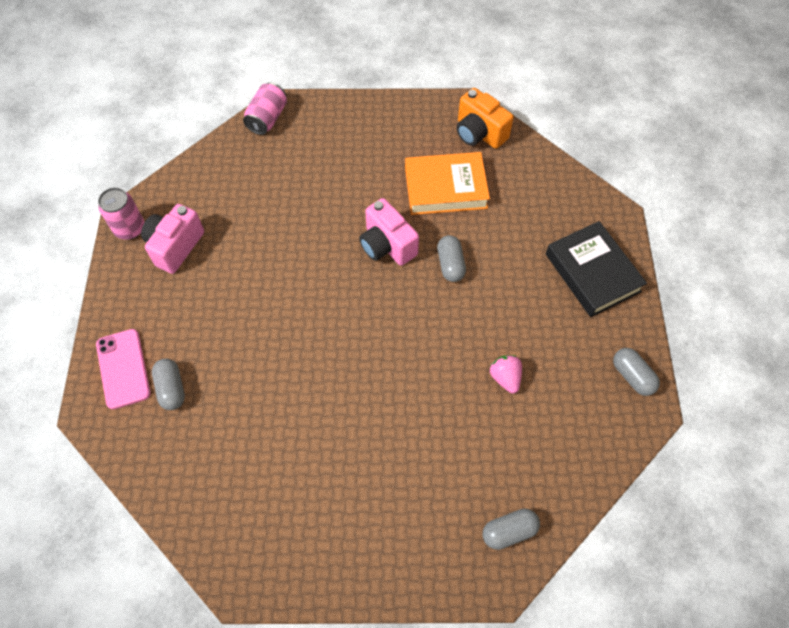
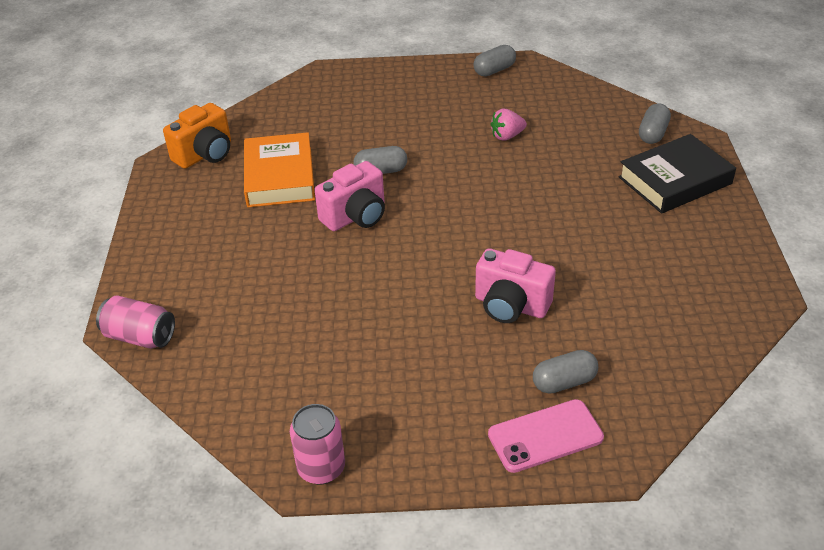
camera: 90 degrees left, 20 degrees down
(175, 246) = (354, 409): pink camera -> pink camera (510, 306)
(509, 531) = (653, 134): grey capsule -> grey capsule turned 45 degrees clockwise
(592, 272) = (389, 87): black book -> black book (675, 180)

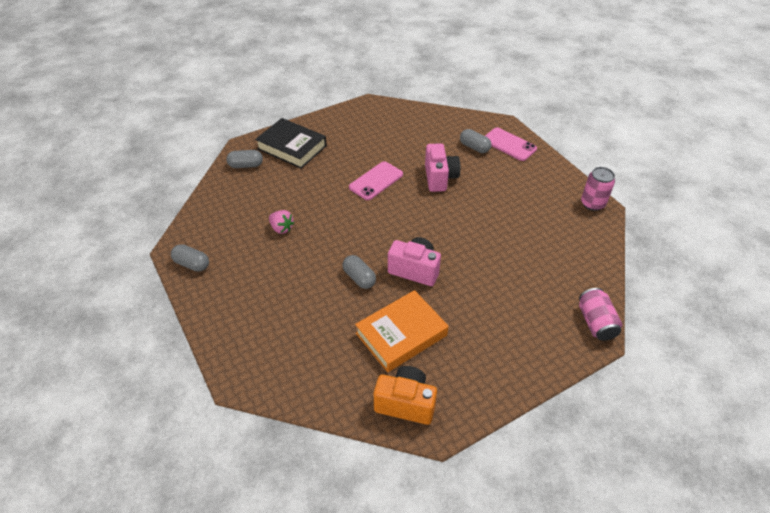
camera: 120 degrees left, 5 degrees up
(546, 237) = (376, 181): none -> pink phone

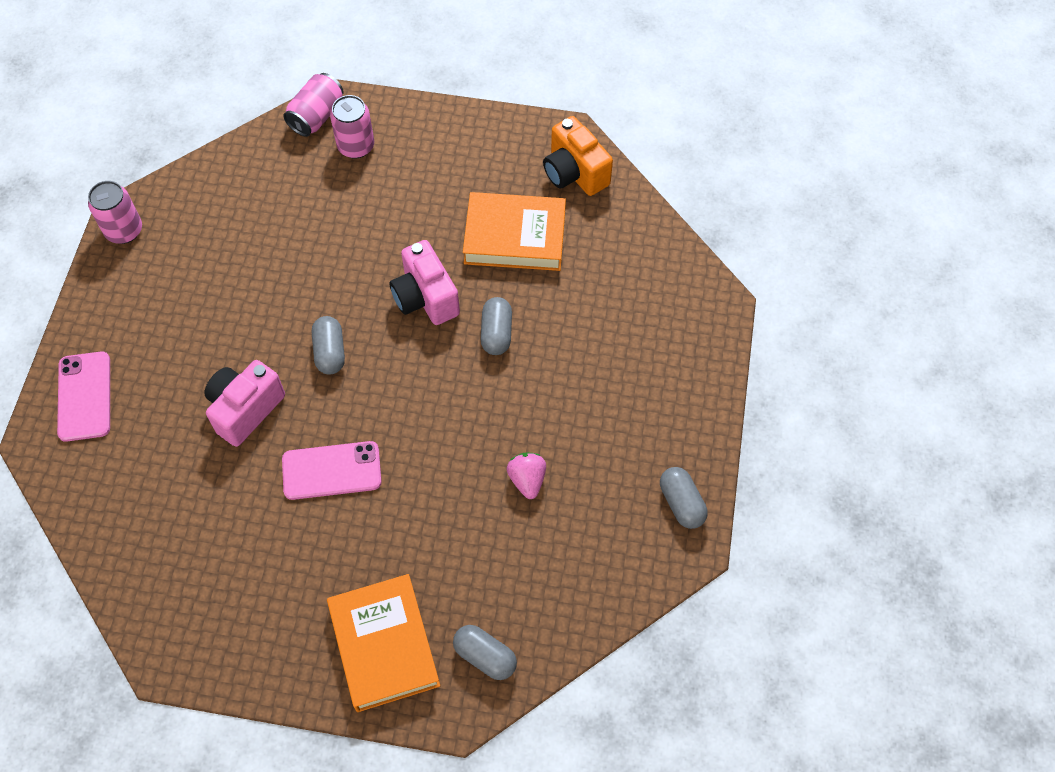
camera: 140 degrees left, 15 degrees up
(292, 147) = (384, 645): black book -> orange book
(474, 147) = (135, 428): grey capsule -> grey capsule (330, 352)
(551, 321) = (356, 146): none -> pink can

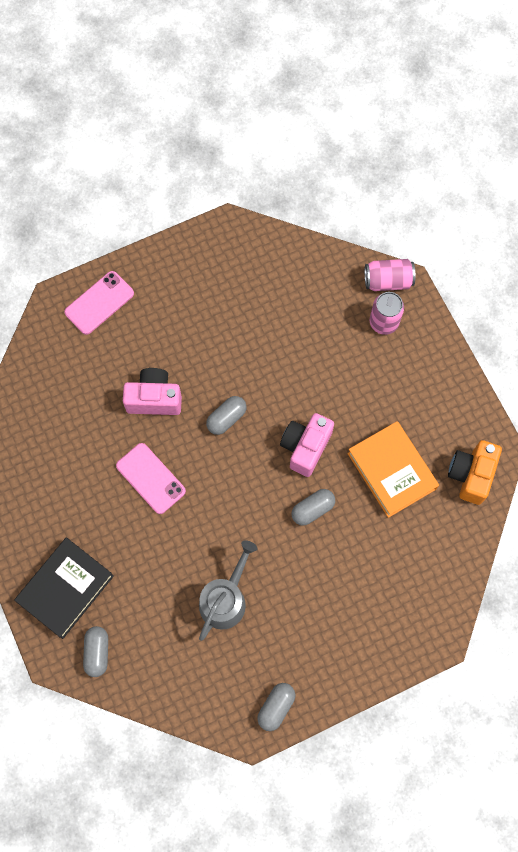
camera: 55 degrees right, 10 degrees up
(124, 230) = (220, 235): pink can -> none
(384, 645) = (66, 589): orange book -> black book
(527, 480) = (225, 599): pink strawberry -> grey watering can

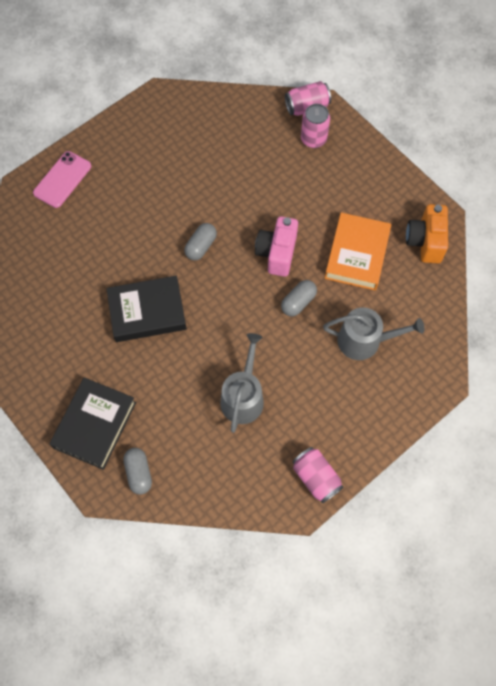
camera: 15 degrees left, 5 degrees down
(150, 478) = (147, 312): pink phone -> black book
(154, 399) = (132, 245): pink camera -> none
(276, 707) = (316, 478): grey capsule -> pink can
(371, 571) = (364, 340): none -> grey watering can
(391, 471) = (357, 254): orange book -> orange book turned 60 degrees clockwise

